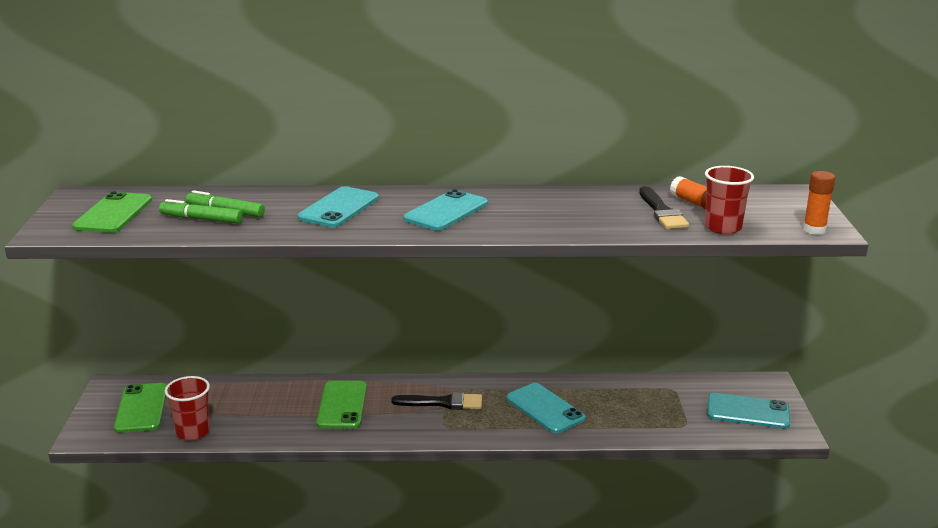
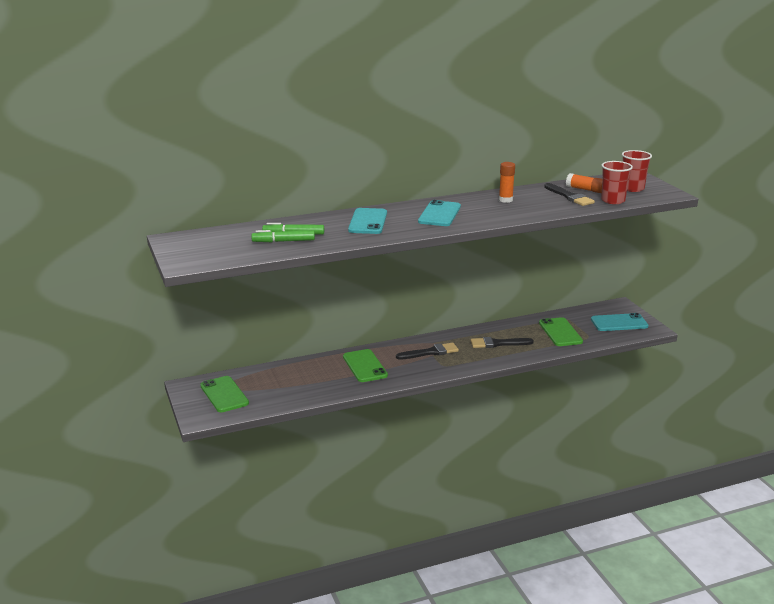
camera: 20 degrees left, 0 degrees up
(113, 213) = (215, 246): green phone -> green phone (560, 332)
(193, 432) = (276, 401): red cup -> red cup (632, 188)
(545, 408) = (498, 343): turquoise phone -> black brush
(814, 230) = (663, 195): orange glue stick -> orange glue stick (505, 200)

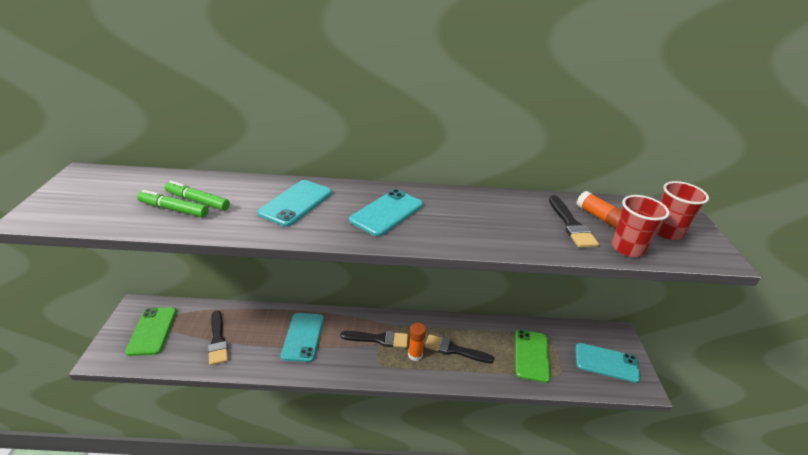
camera: 20 degrees right, 10 degrees up
(292, 385) = (218, 340): none -> black brush
(365, 366) = (303, 337): green phone -> turquoise phone
(505, 200) = (485, 209): orange glue stick -> orange glue stick (415, 355)

